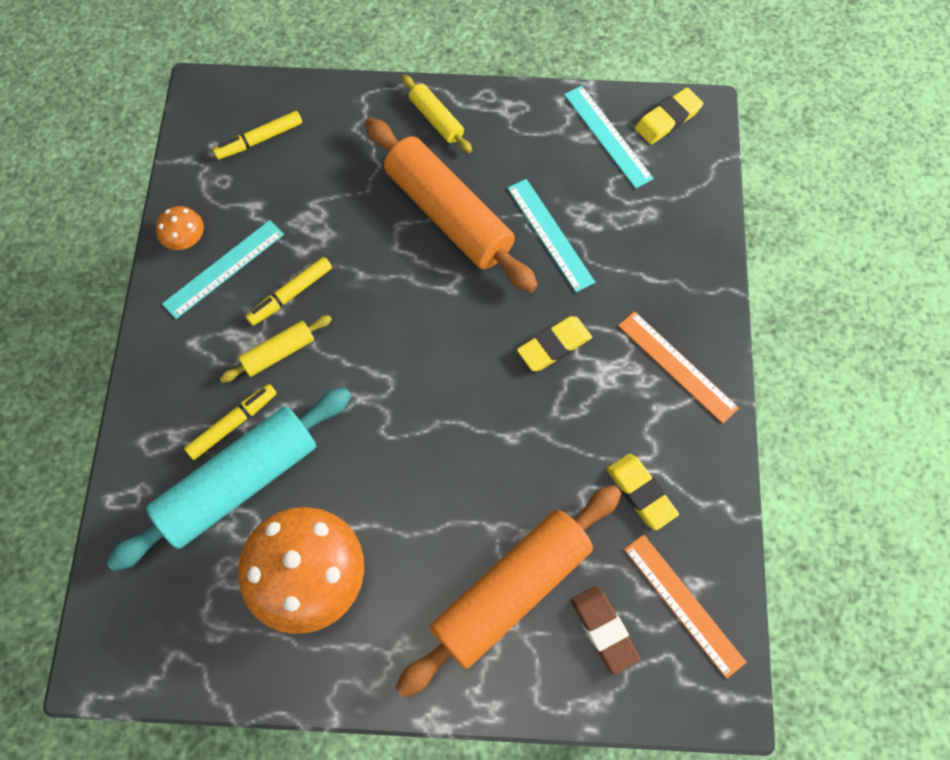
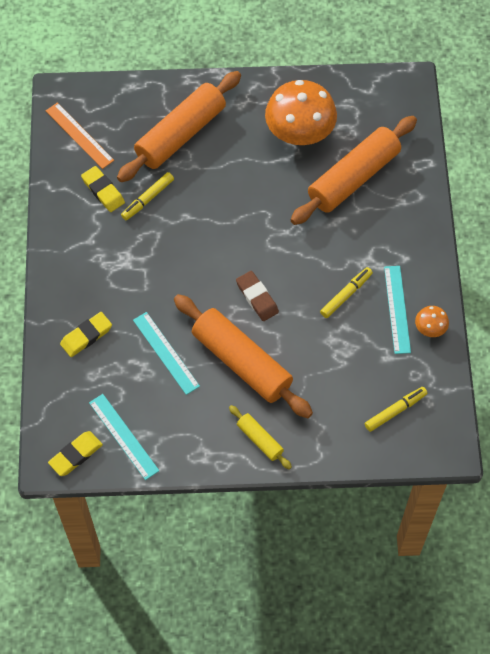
camera: 175 degrees right, 5 degrees down
(224, 269) = (397, 309): turquoise ruler -> turquoise ruler turned 45 degrees counterclockwise
(233, 424) = (365, 210): yellow marker -> yellow marker (147, 199)
(239, 482) = (353, 178): turquoise rolling pin -> orange rolling pin
(278, 353) = (346, 256): yellow rolling pin -> none
(554, 346) = (160, 275): yellow eraser -> yellow eraser (86, 336)
(603, 630) = (126, 120): brown eraser -> brown eraser (257, 297)
(677, 366) = (77, 268): orange ruler -> none

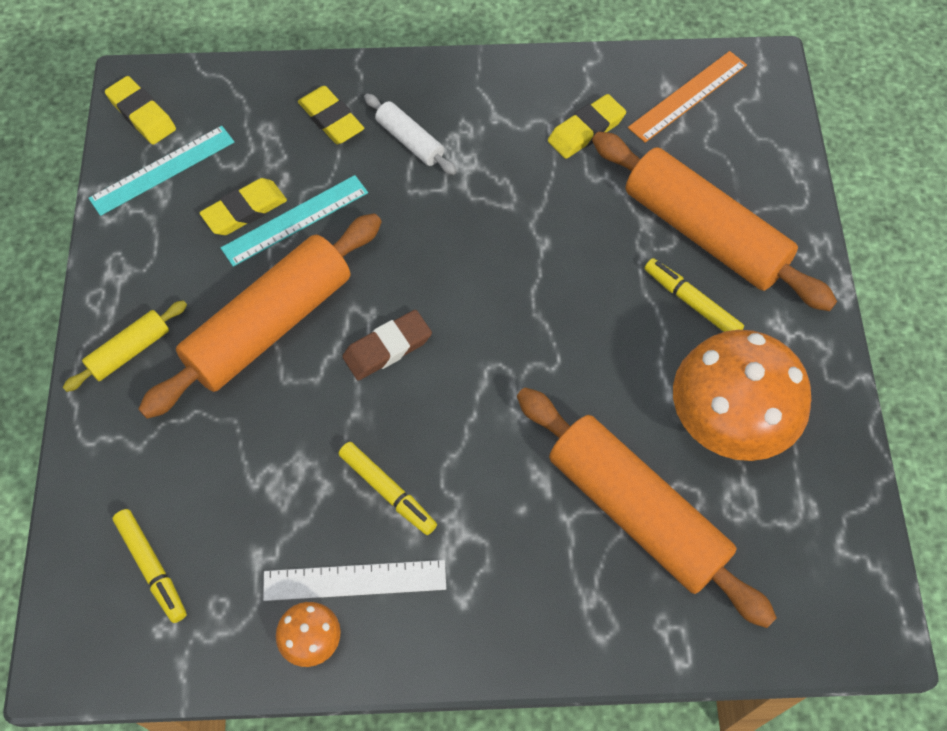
camera: 90 degrees right, 0 degrees up
(106, 289) = (410, 141): none -> white rolling pin
(147, 199) = (574, 189): yellow marker -> yellow marker (691, 302)
(157, 383) = (244, 210): none -> yellow eraser
(397, 309) = (355, 580): turquoise ruler -> white ruler

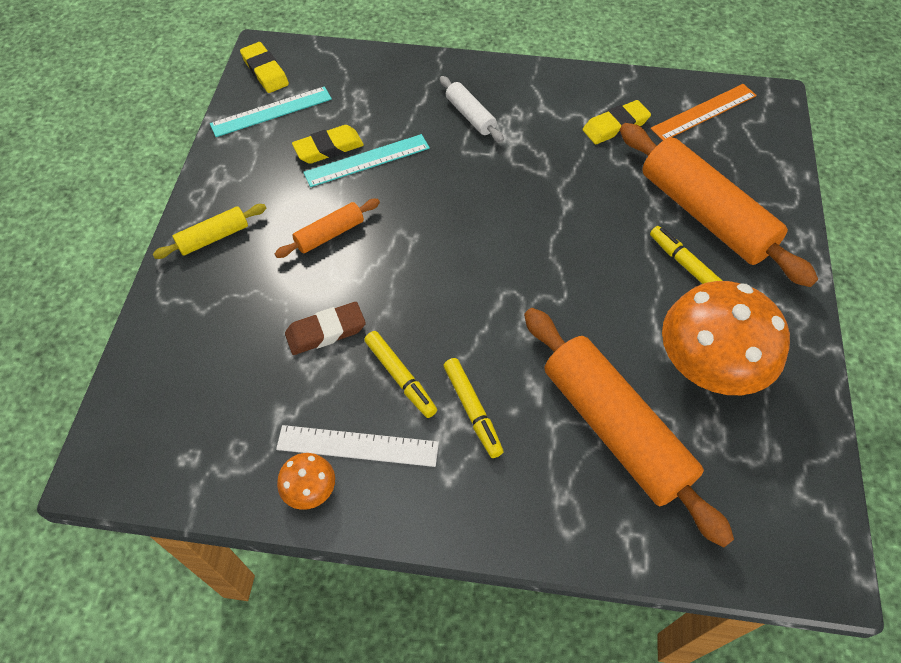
camera: 10 degrees right, 5 degrees down
(152, 568) = (189, 407): yellow marker -> yellow marker (472, 410)
(269, 325) = (329, 234): orange rolling pin -> orange rolling pin, size x0.47
(331, 119) = (411, 93): yellow eraser -> none
(387, 348) = (422, 265): brown eraser -> brown eraser (326, 331)

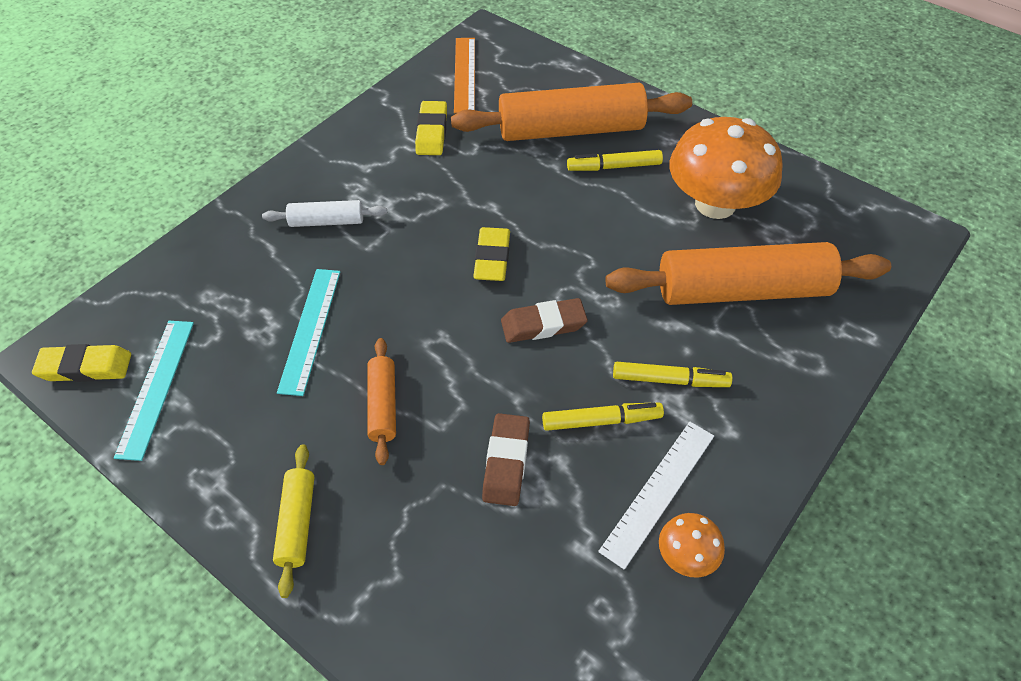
camera: 60 degrees left, 5 degrees down
(328, 148) = (262, 355): yellow eraser -> yellow eraser (492, 258)
(468, 296) = (543, 324): none -> brown eraser

